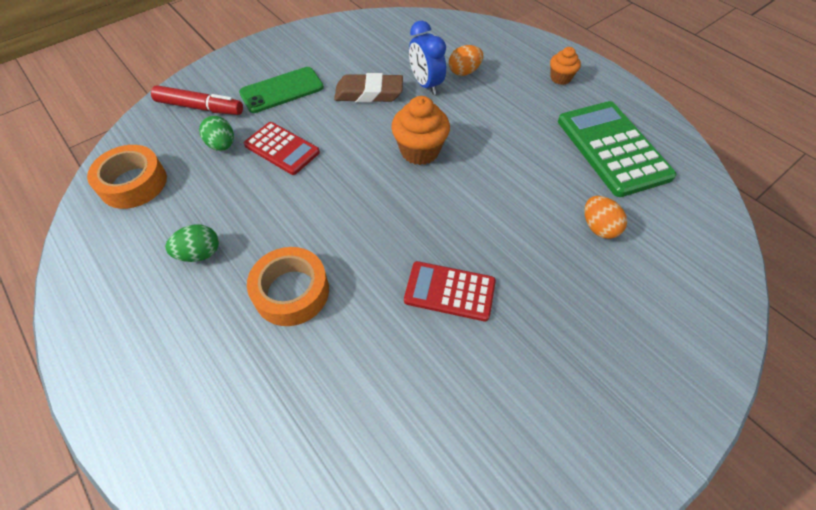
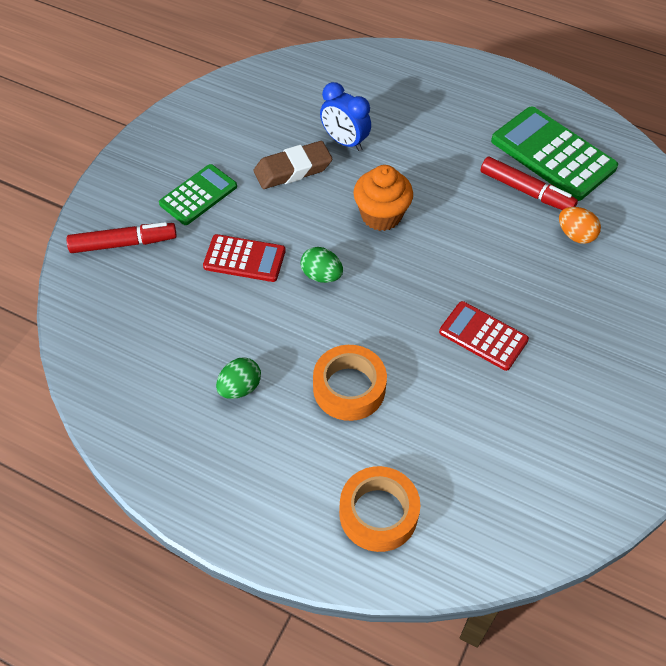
camera: 25 degrees left, 0 degrees up
(133, 183) = (117, 347): orange tape -> orange tape (378, 513)
(222, 145) = (180, 276): green egg -> green egg (321, 275)
(282, 90) = (198, 195): green phone -> green calculator
(449, 291) = (483, 336): red calculator -> red calculator turned 45 degrees clockwise
(464, 72) = (374, 115): orange egg -> none
(560, 78) = (471, 93): orange cupcake -> none
(568, 172) = (525, 191): none -> red marker

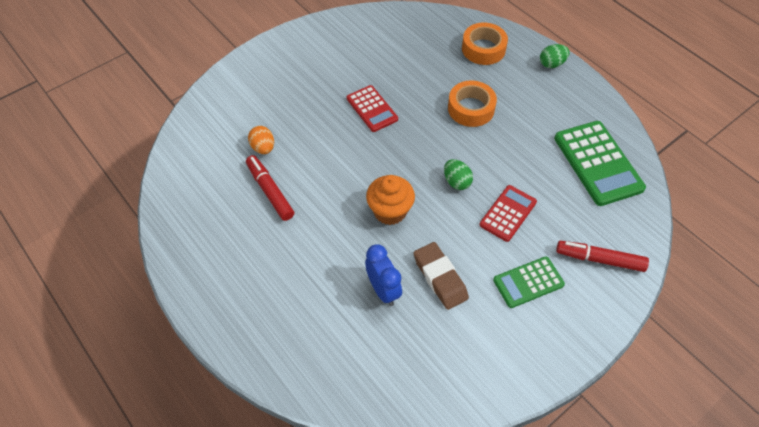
camera: 155 degrees left, 0 degrees up
(240, 388) = (539, 131): green egg -> green egg (552, 64)
(244, 259) = (508, 213): red calculator -> red calculator turned 90 degrees clockwise
(293, 170) = (440, 278): brown eraser -> brown eraser turned 60 degrees clockwise
(553, 154) = (225, 214): green calculator -> green calculator (597, 163)

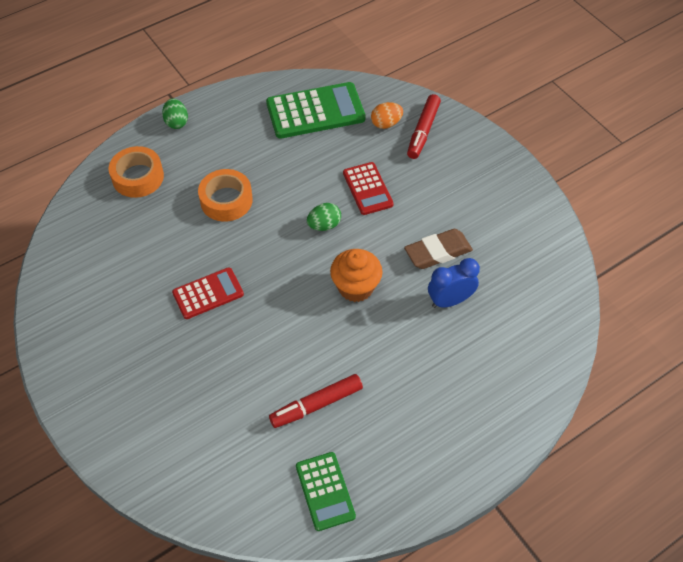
camera: 85 degrees left, 0 degrees up
(263, 148) = (249, 412): orange egg -> orange egg (386, 123)
(508, 213) = (367, 189): red calculator -> red calculator turned 150 degrees counterclockwise
(528, 282) = (444, 185): green calculator -> green calculator (325, 491)

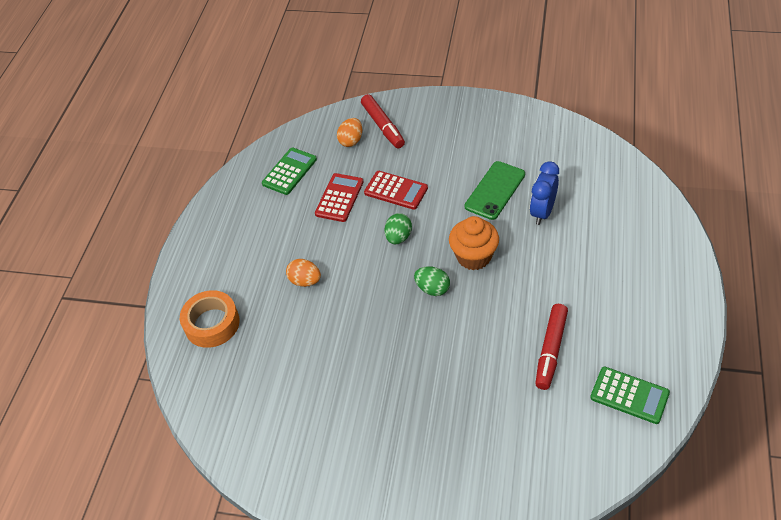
camera: 40 degrees left, 5 degrees down
(176, 122) = (190, 262): green egg -> green egg (432, 289)
(208, 294) = (379, 352): red calculator -> red calculator (339, 198)
(226, 200) = (305, 281): orange tape -> orange egg
(315, 111) = (289, 171): green calculator -> green calculator, size x0.61
(437, 252) = (495, 190): brown eraser -> green phone

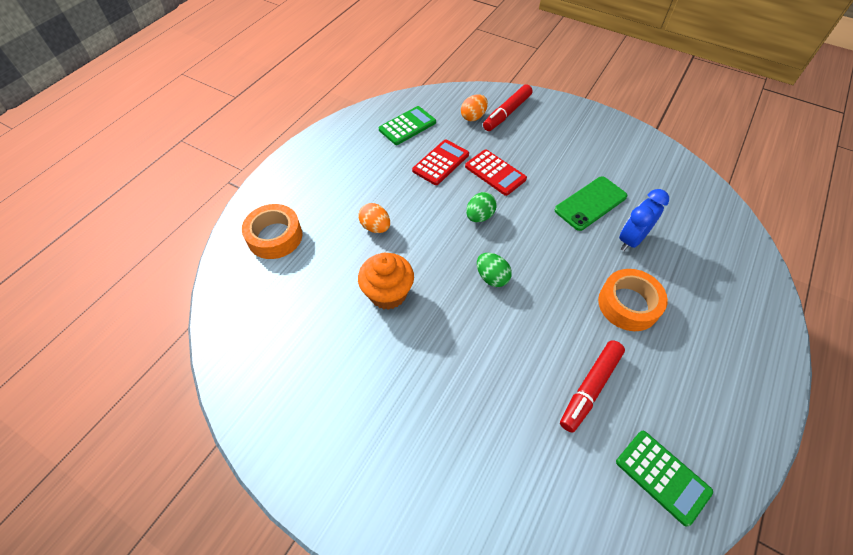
camera: 15 degrees right, 5 degrees up
(383, 126) = (507, 113): red marker -> red marker turned 45 degrees clockwise
(474, 257) = (545, 260): orange cupcake -> orange cupcake (388, 293)
(559, 270) = (628, 304): none -> orange tape

